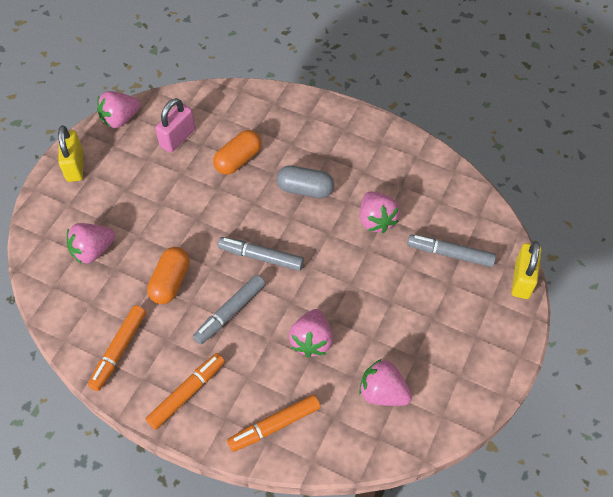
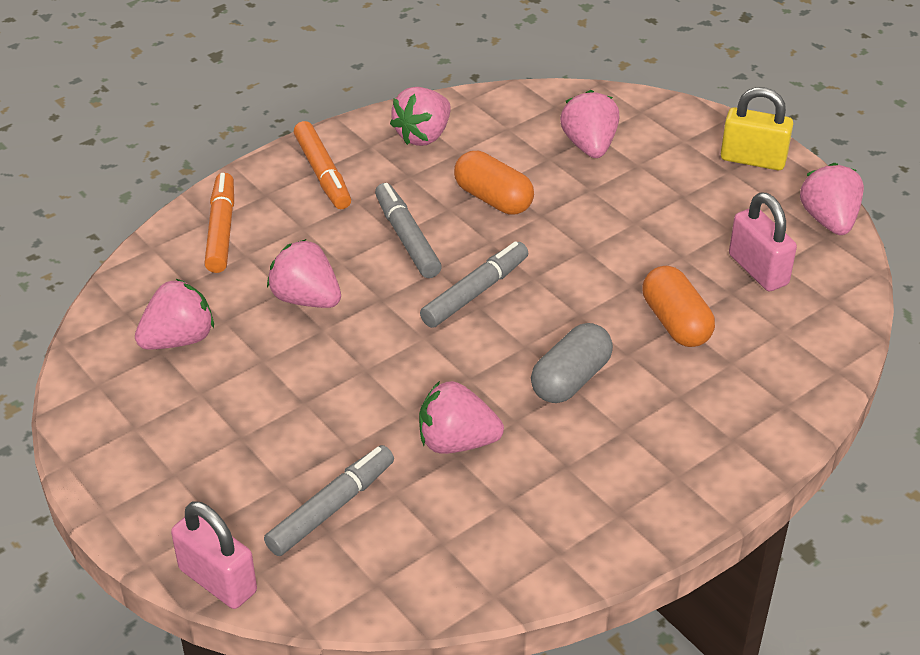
camera: 115 degrees right, 15 degrees down
(119, 350) = (423, 136): orange marker -> pink strawberry
(522, 280) = (218, 580): yellow padlock -> pink padlock

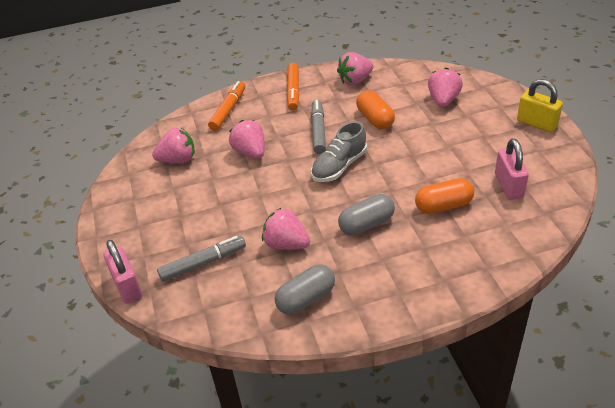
camera: 25 degrees right, 0 degrees up
(475, 292) = (339, 166): grey marker -> grey shoe
(537, 522) = (306, 299): none -> grey capsule
(675, 323) = (443, 206): orange capsule -> orange capsule turned 75 degrees clockwise
(829, 220) = (567, 166): pink strawberry -> none

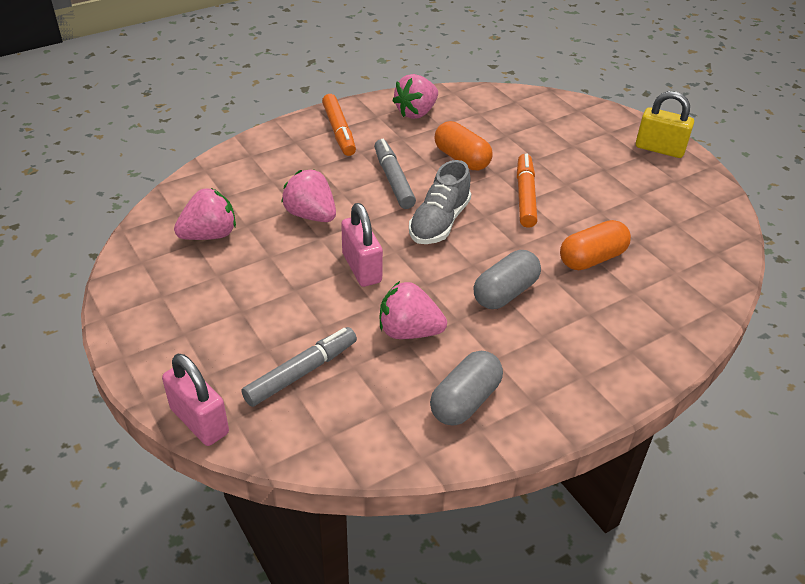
camera: 20 degrees left, 0 degrees up
(228, 110) = (258, 162): orange marker -> orange marker (525, 196)
(443, 100) = (537, 129): pink strawberry -> none
(508, 186) = (659, 226): pink padlock -> pink padlock (361, 268)

